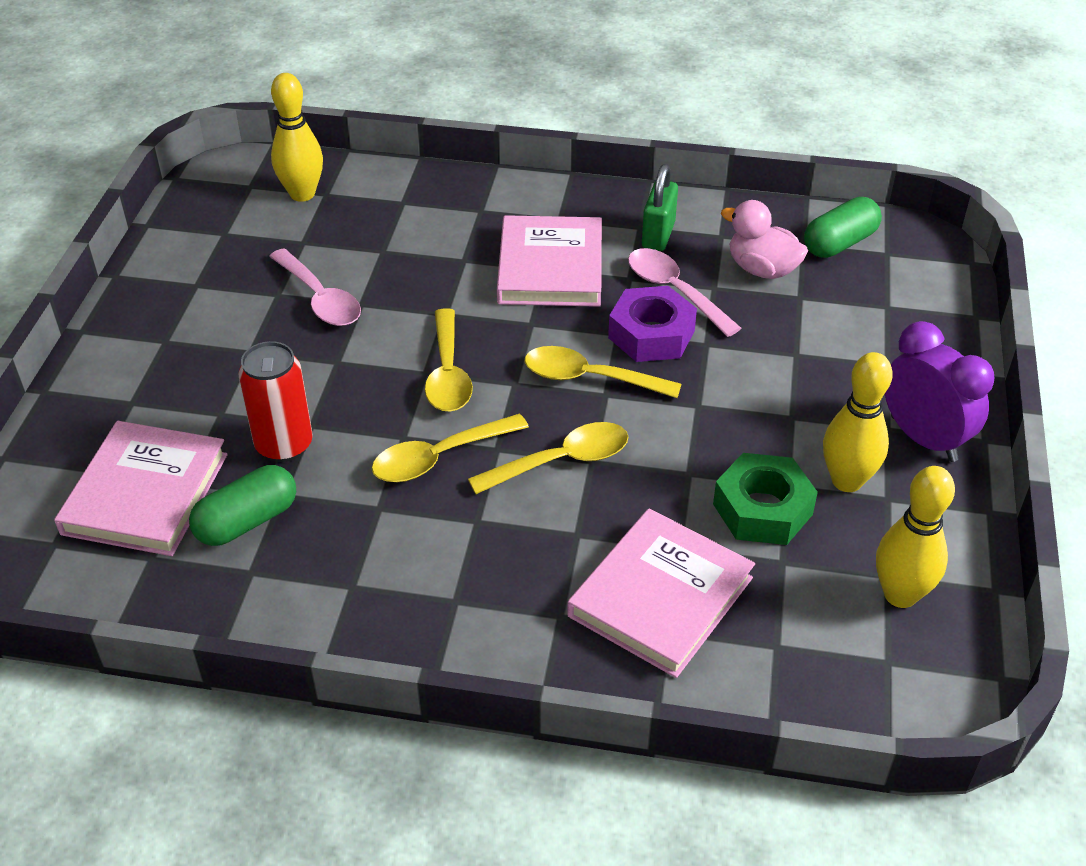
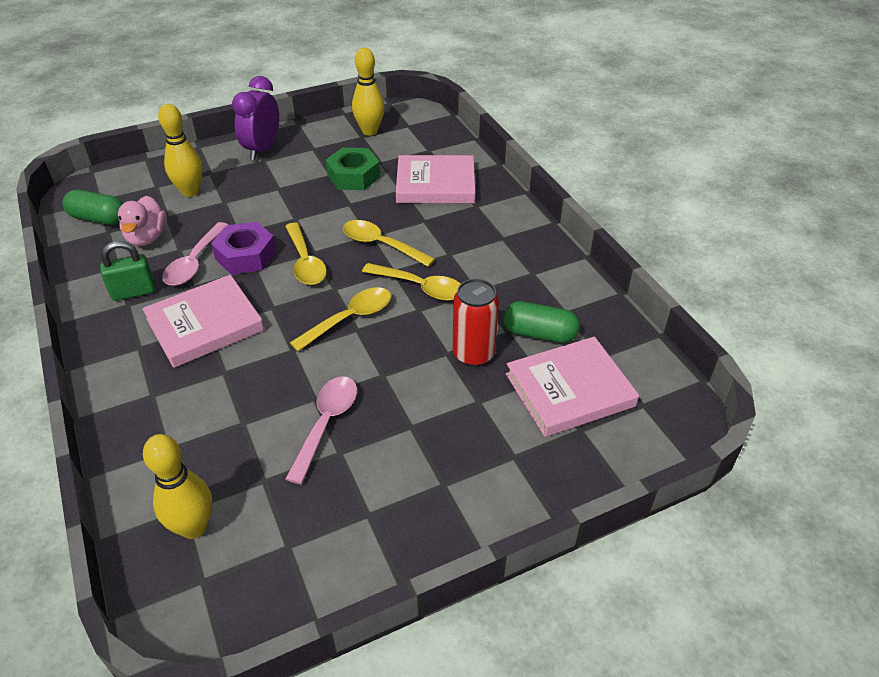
camera: 125 degrees left, 0 degrees up
(847, 481) = (312, 160): yellow bowling pin -> yellow bowling pin (190, 191)

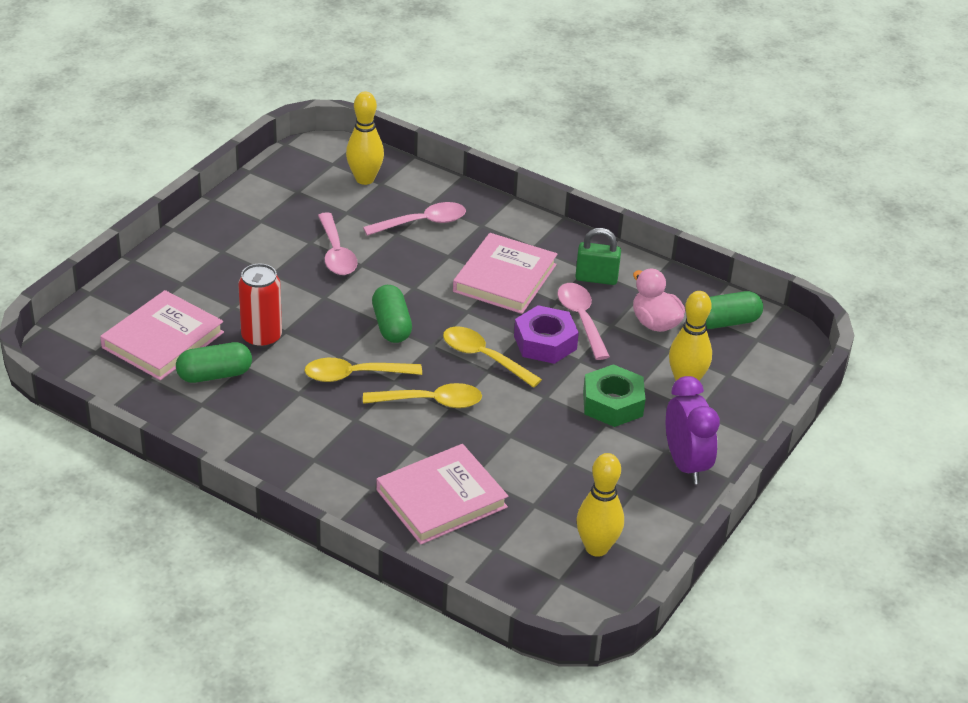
camera: 145 degrees right, 5 degrees down
(133, 292) = (596, 278): green padlock -> green padlock turned 60 degrees clockwise
(203, 424) = (422, 223): none -> pink spoon
(350, 319) = (391, 326): yellow spoon -> green capsule
(353, 176) = (543, 471): green nut -> green nut (612, 403)

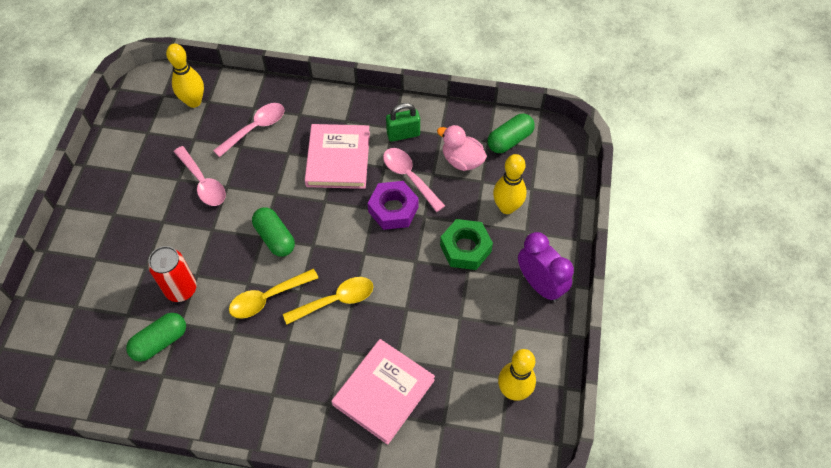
camera: 20 degrees left, 20 degrees up
(163, 340) = (104, 323): pink book -> none
(484, 357) = (356, 241): yellow spoon -> none

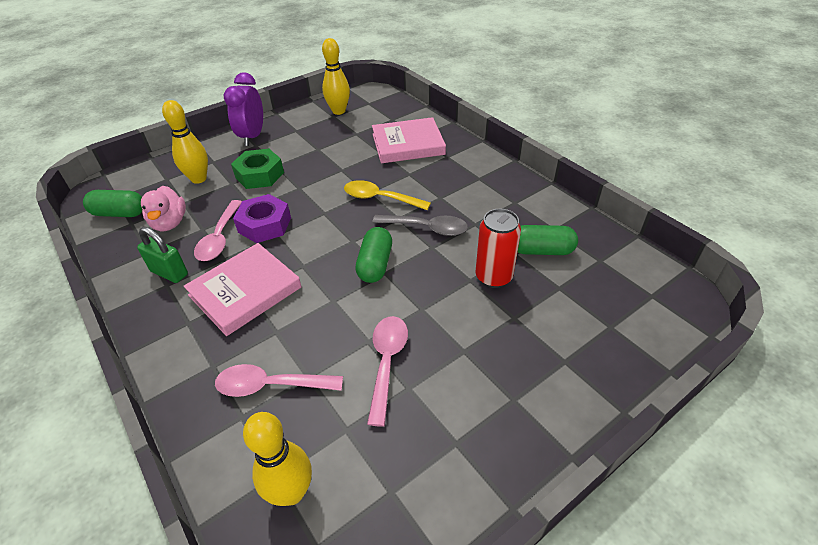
camera: 135 degrees left, 15 degrees down
(268, 298) = (426, 228): yellow spoon -> grey spoon

